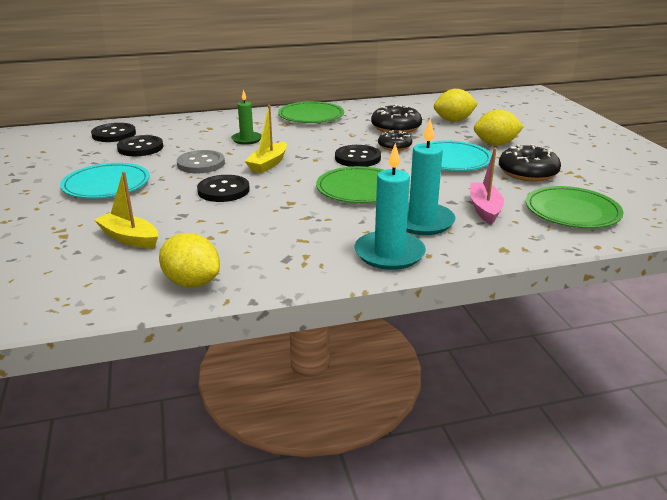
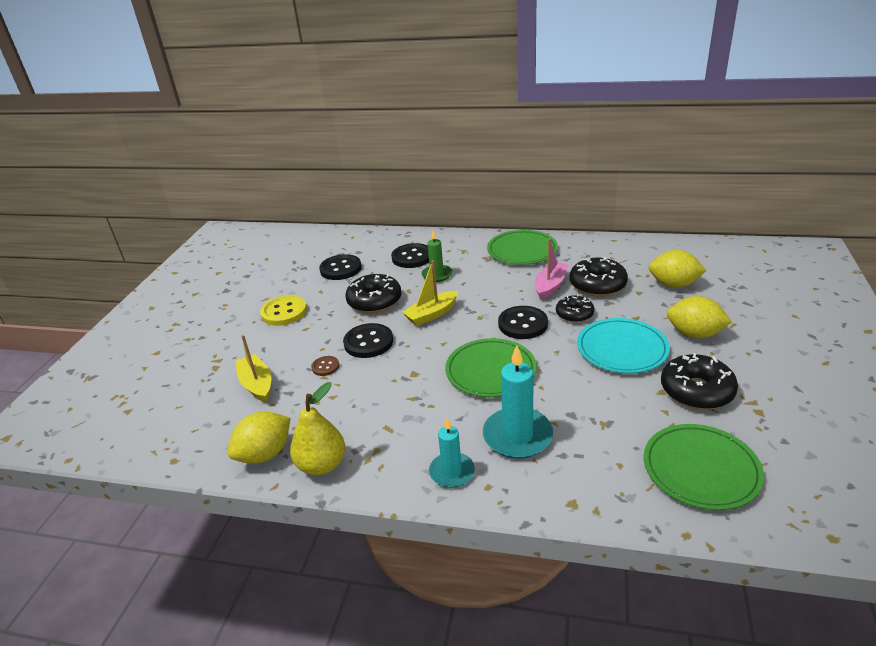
camera: 30 degrees right, 5 degrees up
(106, 185) = (284, 312): turquoise plate -> yellow button
(114, 134) = (332, 246): black button -> black button (412, 257)
(192, 282) = (265, 454): yellow lemon -> yellow lemon turned 75 degrees clockwise
(195, 213) = (325, 367): none -> brown button
(201, 164) = (374, 301): grey button -> black donut
(262, 276) = (322, 465): none -> yellow pear
(389, 253) = (452, 472): turquoise candle -> turquoise candle, size x0.62
(484, 209) = (599, 436): pink boat -> pink boat (550, 286)

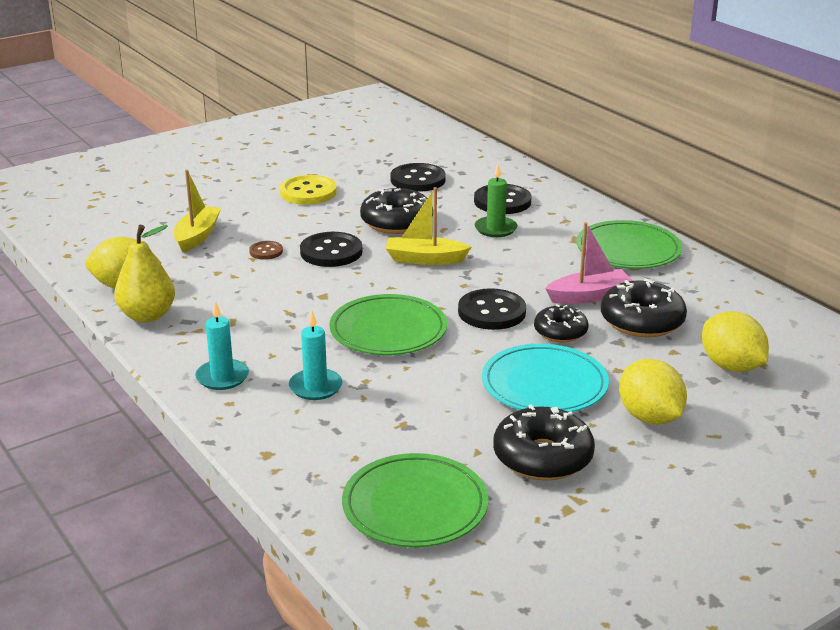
camera: 40 degrees right, 5 degrees down
(517, 436) = (315, 387): turquoise candle -> turquoise candle, size x0.62

